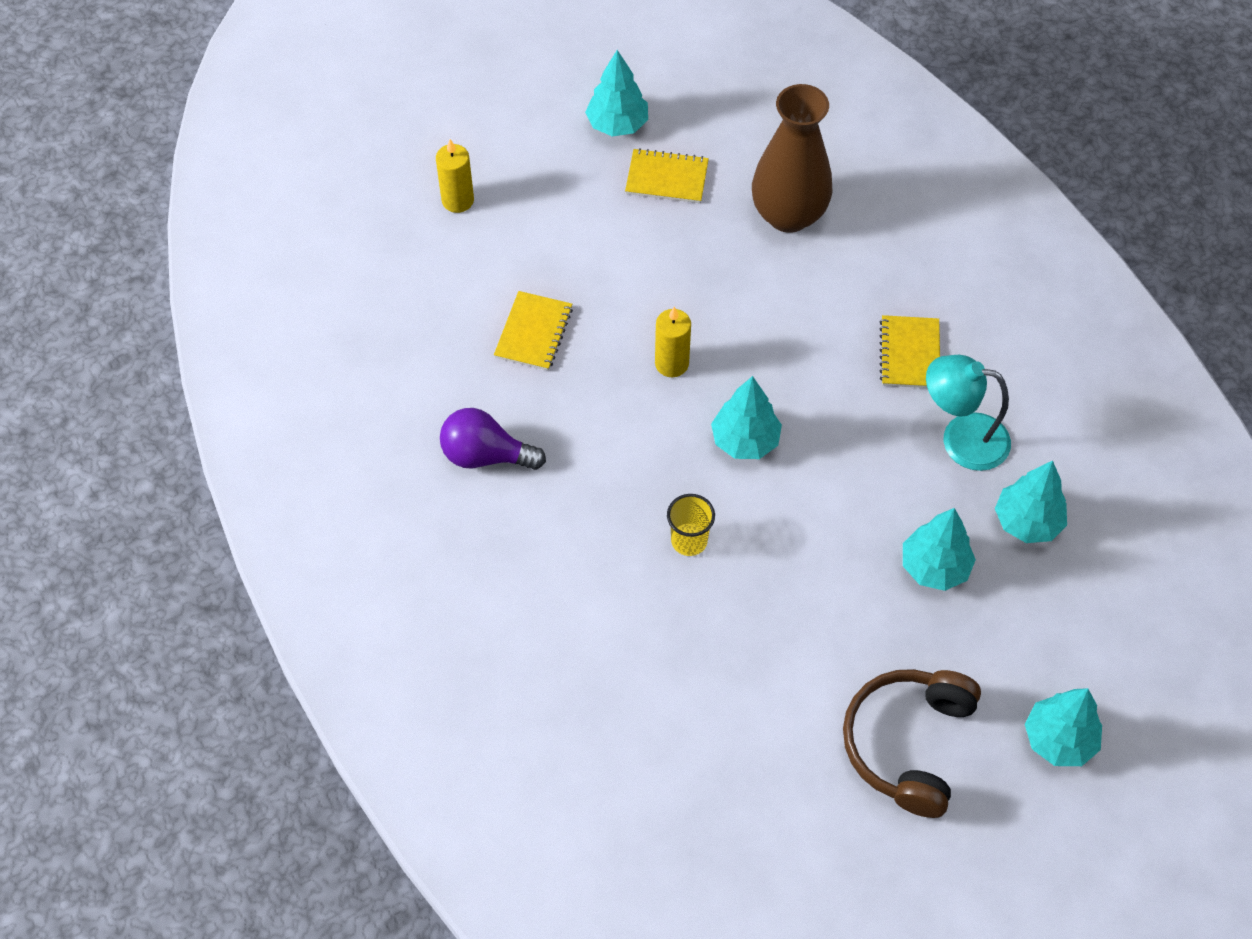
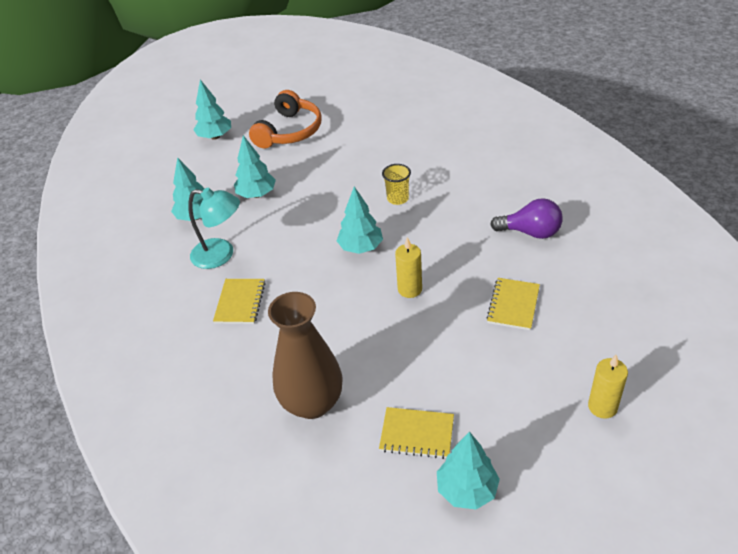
camera: 175 degrees left, 15 degrees down
(907, 744) = (289, 131): brown headphones -> orange headphones

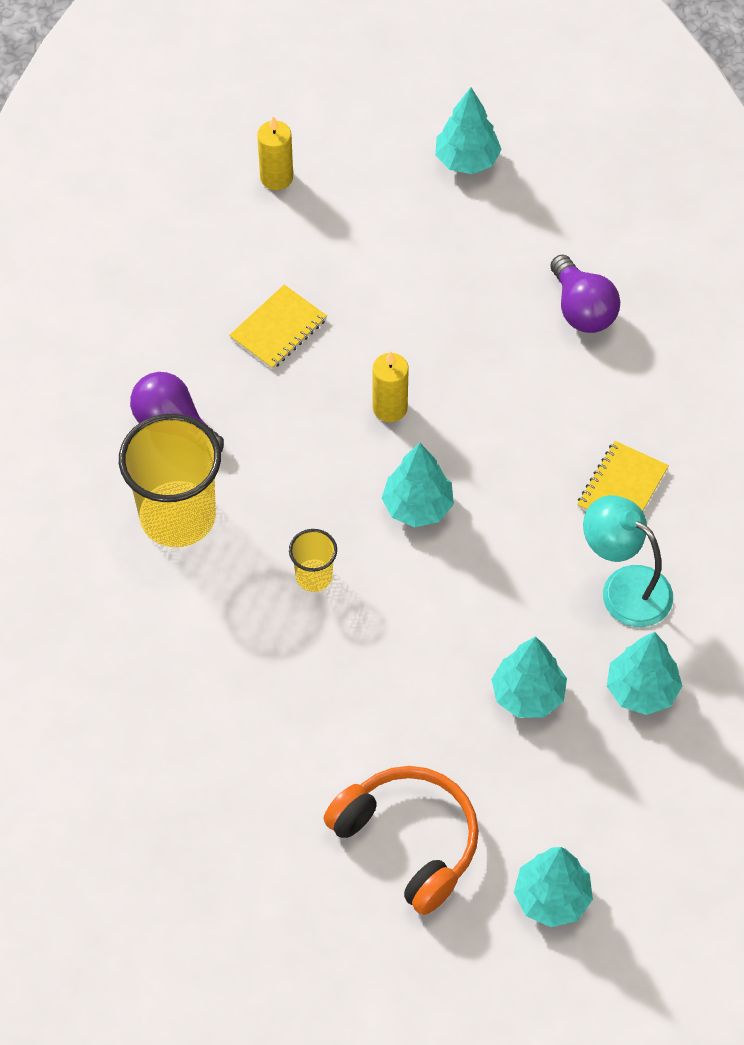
camera: 160 degrees left, 15 degrees up
(289, 131) = (409, 841): orange headphones -> orange headphones turned 90 degrees clockwise
(312, 403) = (582, 309): brown vase -> purple light bulb
(417, 434) = (485, 230): yellow notebook -> none
(490, 195) = (177, 516): none -> yellow cup

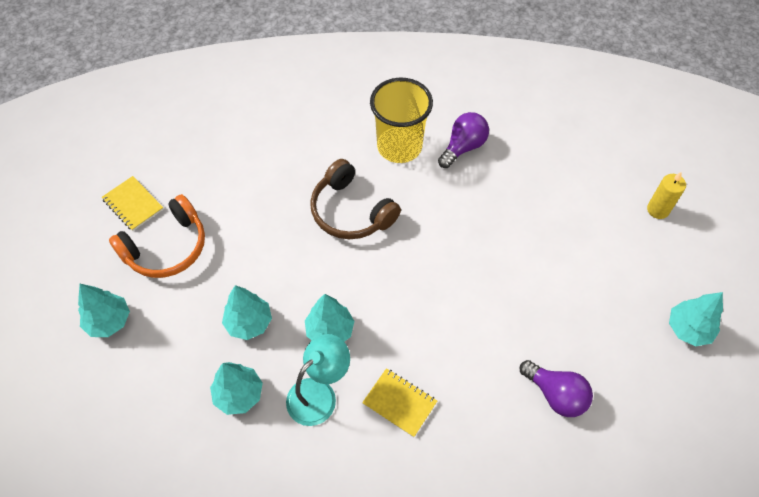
camera: 95 degrees right, 0 degrees up
(278, 329) = (534, 204): yellow notebook -> yellow notebook (133, 204)
(314, 577) = (351, 211): yellow cup -> brown headphones
(390, 408) = (472, 262): yellow candle -> none
(417, 507) = (395, 271): turquoise tree -> turquoise tree (330, 331)
(582, 309) = (556, 395): purple light bulb -> purple light bulb turned 120 degrees counterclockwise

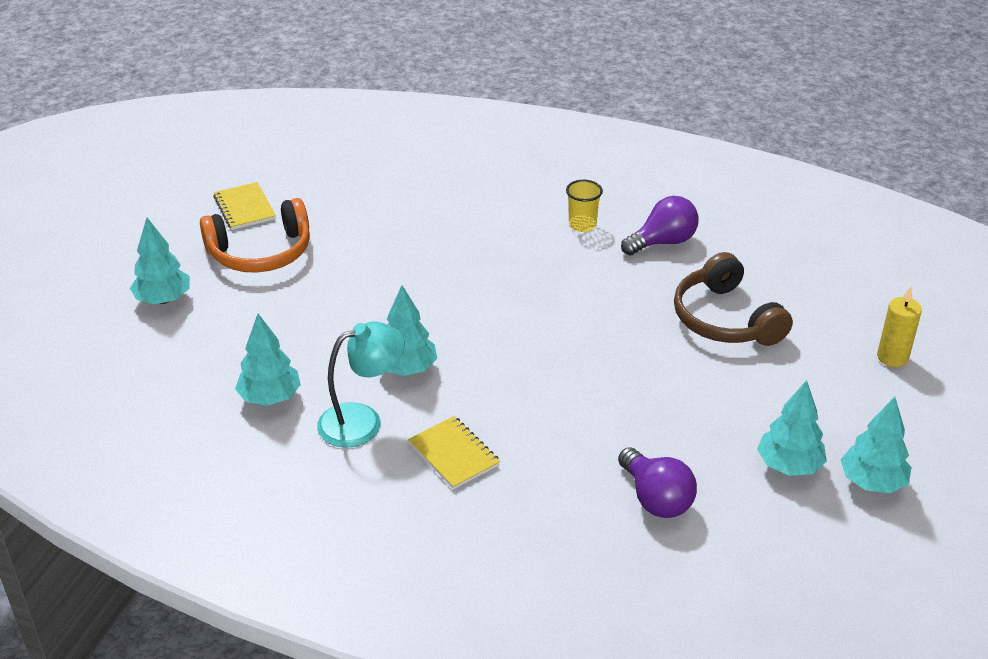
camera: 20 degrees right, 20 degrees down
(249, 323) = (316, 339): turquoise tree -> turquoise tree (789, 466)
(351, 211) = (490, 269): brown headphones -> brown headphones (725, 319)
(399, 146) = (582, 225): yellow cup -> yellow cup, size x0.48

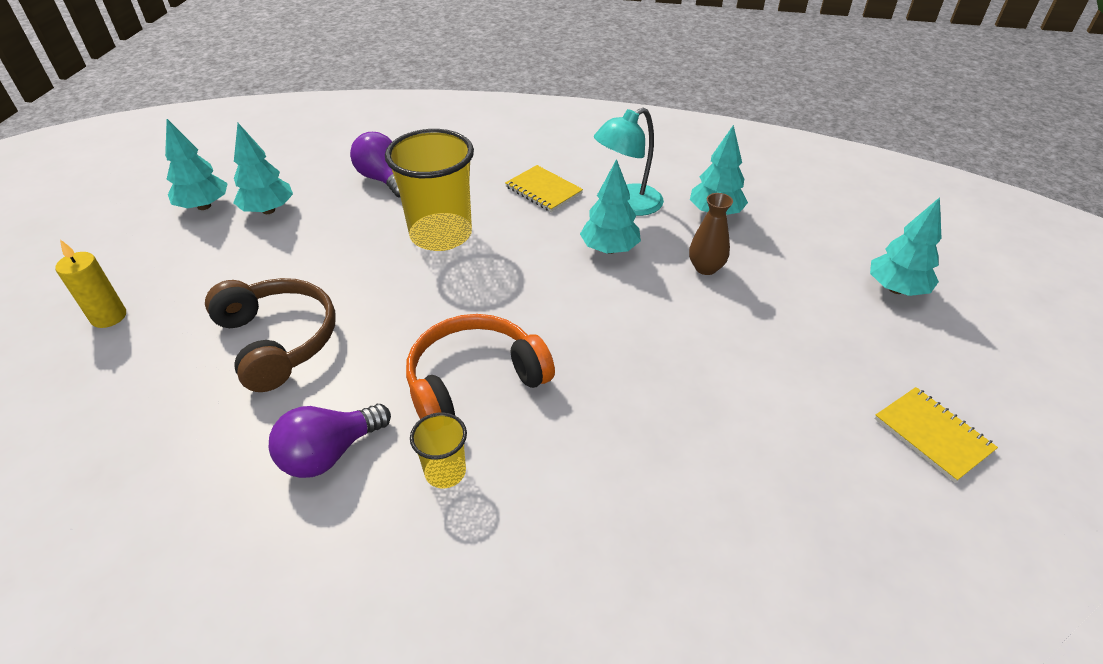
camera: 170 degrees right, 5 degrees up
(261, 253) = (847, 362): orange headphones -> orange headphones (474, 380)
(321, 338) = (705, 268): none -> brown vase
(582, 407) = (441, 235): none -> yellow cup

